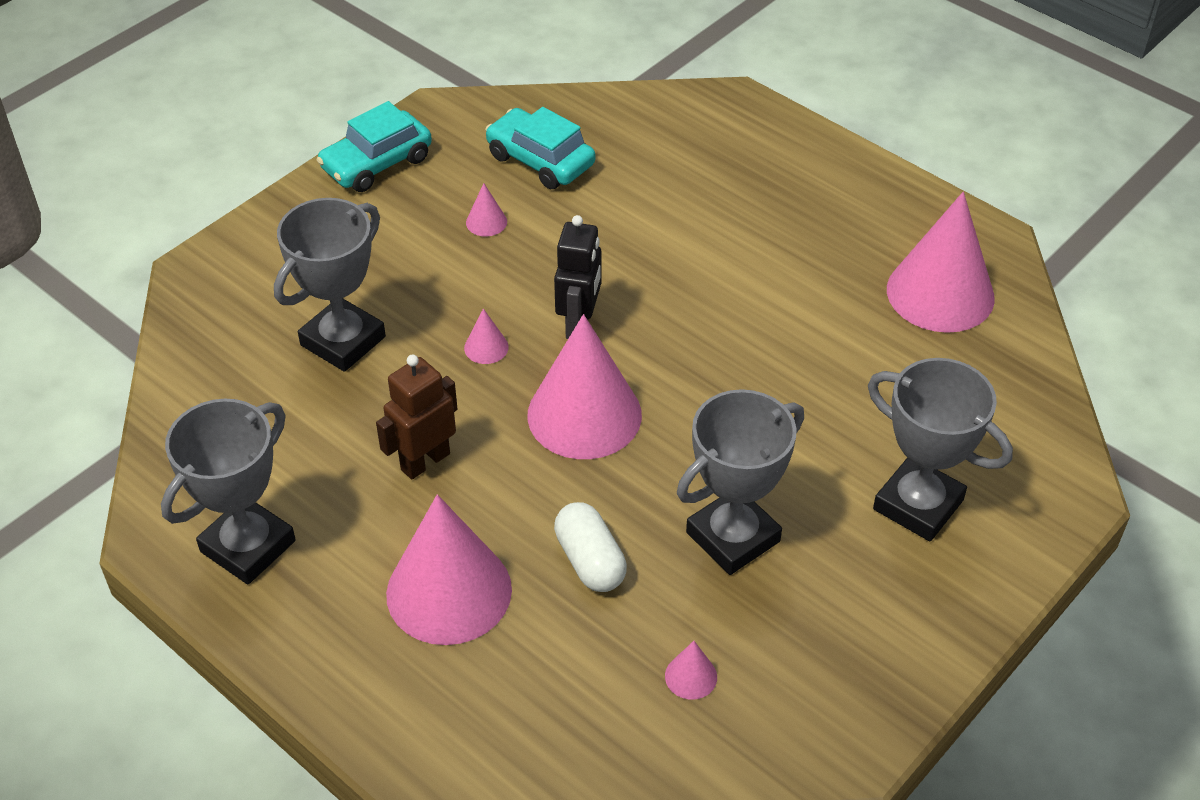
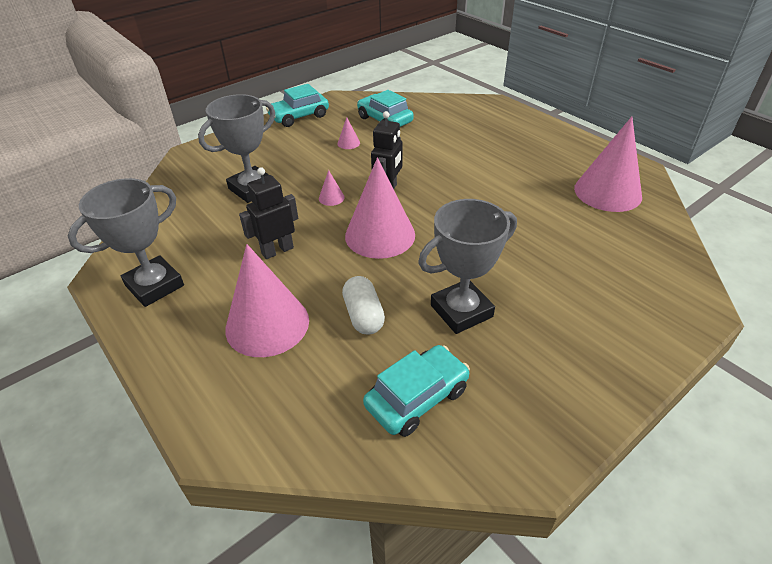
camera: 10 degrees right, 5 degrees down
(425, 461) = (277, 250): brown robot -> black robot
(691, 676) = (417, 398): pink cone -> turquoise car
(918, 505) = (590, 304): grey trophy -> none

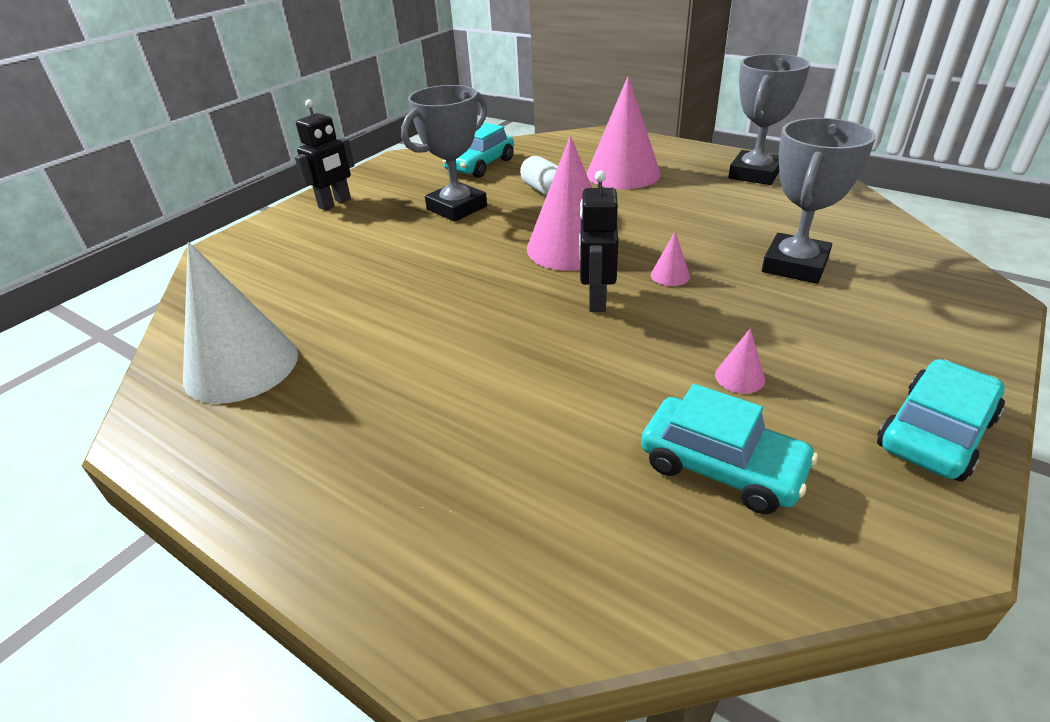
camera: 165 degrees right, 5 degrees down
(277, 250) = (674, 214): black robot -> black robot (335, 203)
(607, 192) = (241, 366): pink cone -> white cone

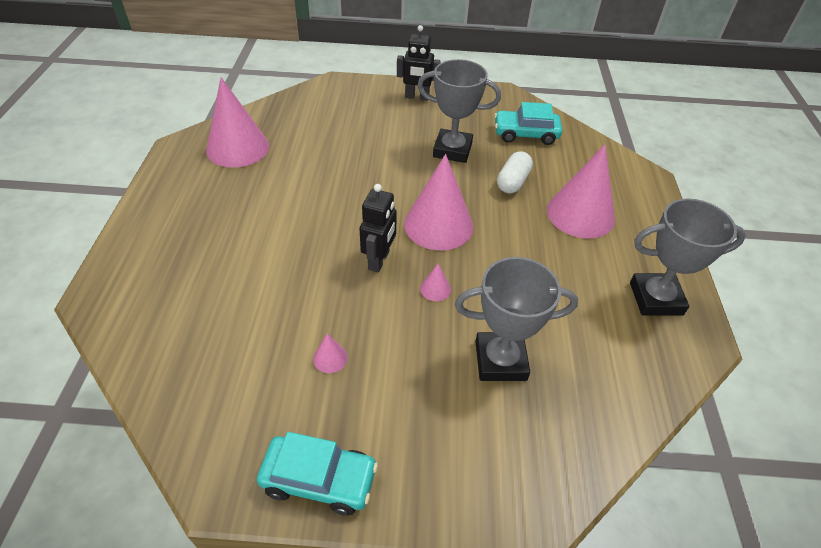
camera: 55 degrees right, 10 degrees up
(241, 366) = (238, 148): white cone -> pink cone
(596, 300) = (379, 260): black robot -> black robot turned 135 degrees clockwise
(721, 467) = (239, 369): turquoise car -> none

